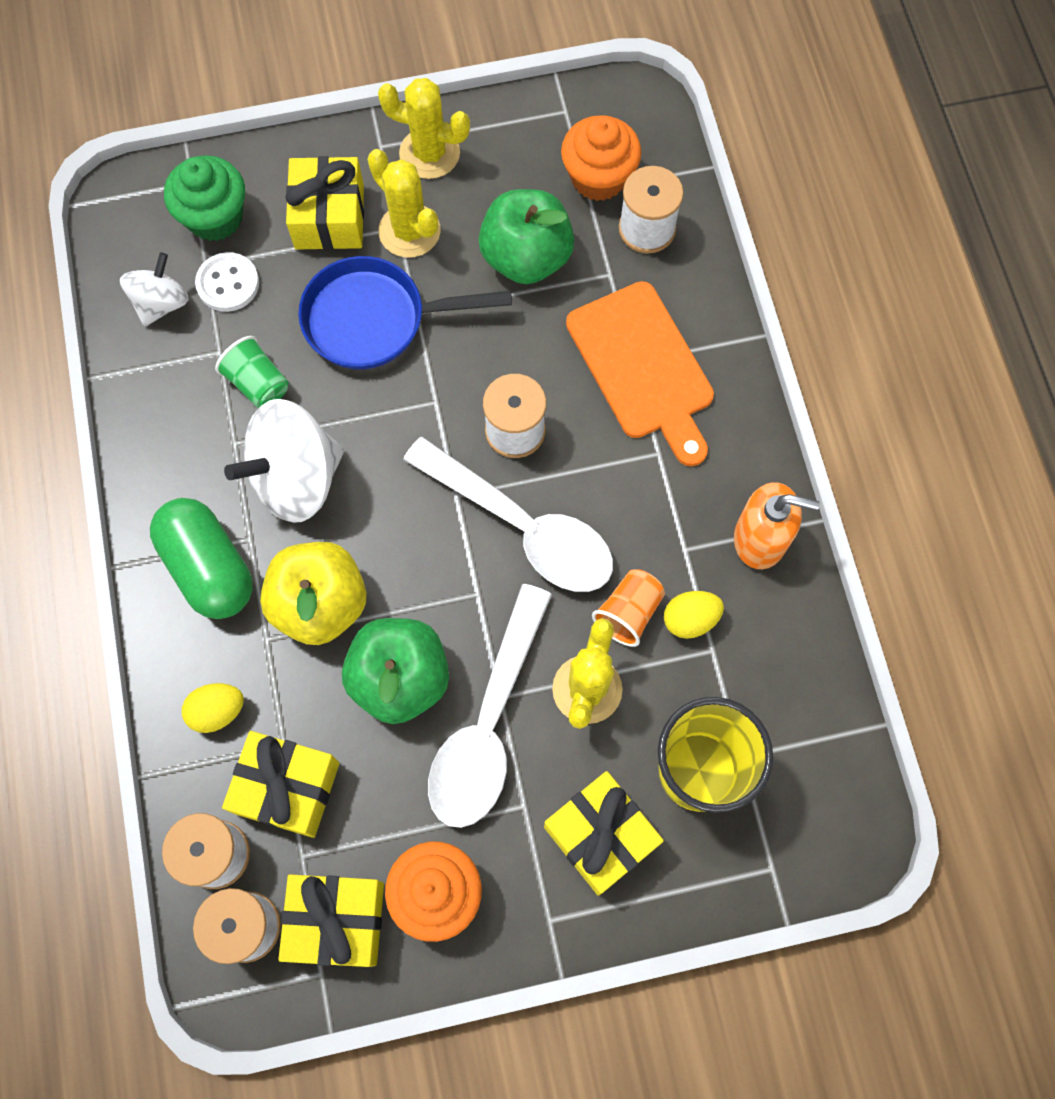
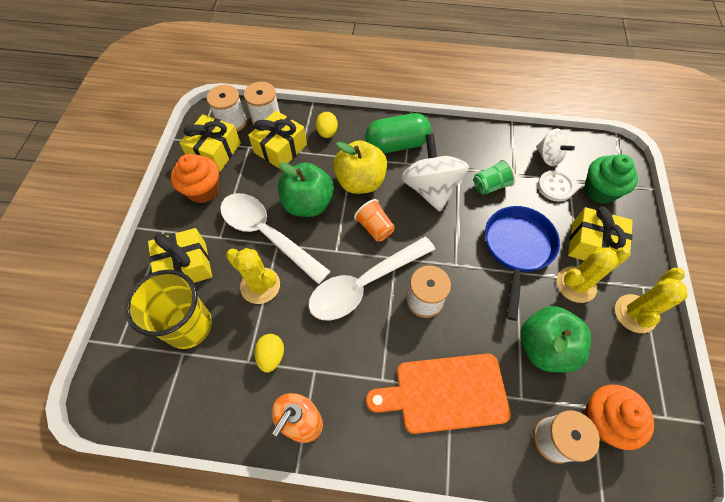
camera: 110 degrees right, 10 degrees down
(628, 613) = (291, 322): orange cup -> orange cup (375, 227)

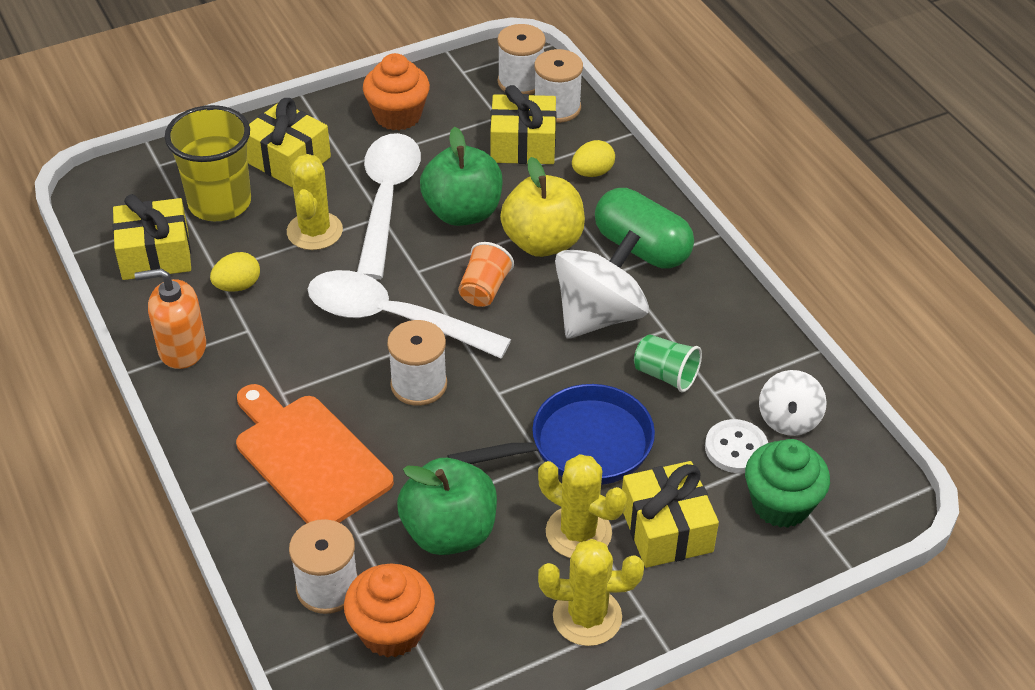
camera: 55 degrees right, 15 degrees down
(215, 151) = (461, 93): yellow gift -> yellow gift (155, 254)

